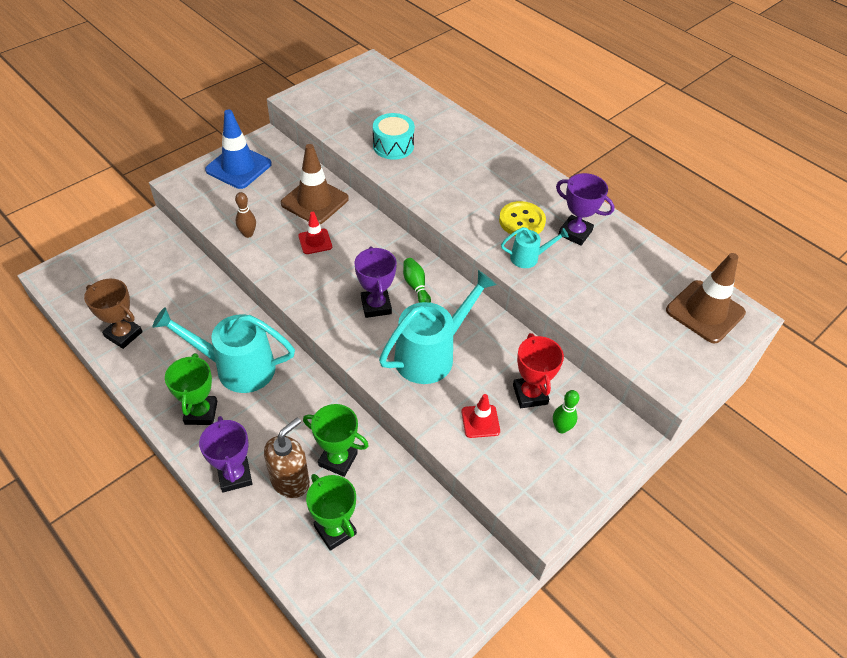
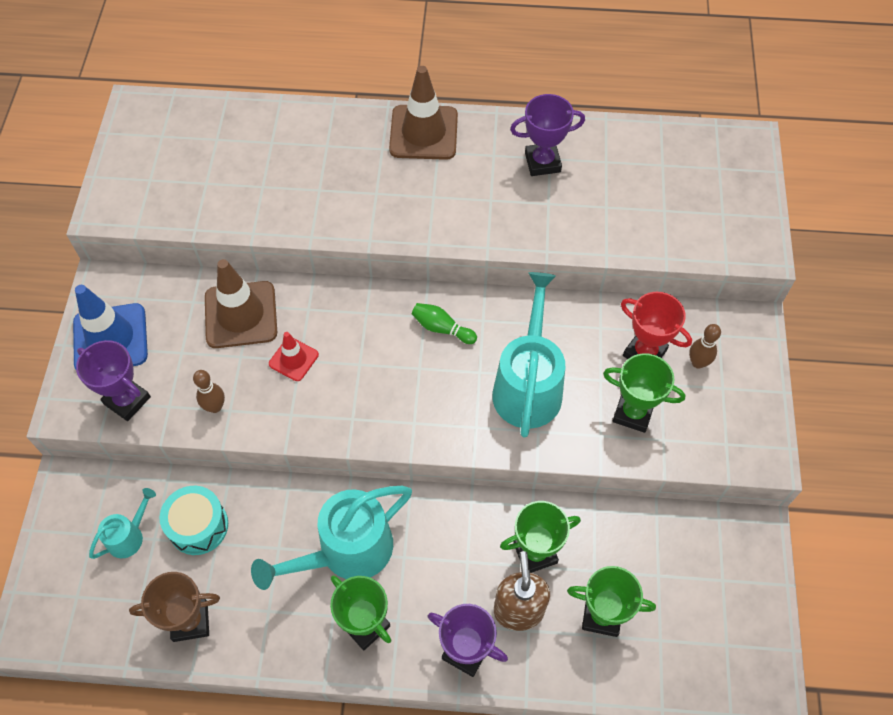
camera: 40 degrees left, 10 degrees up
(376, 306) = (428, 379): purple trophy -> purple trophy (127, 400)
(393, 146) = (274, 192): turquoise drum -> turquoise drum (198, 526)
(480, 421) = (633, 413): red traffic cone -> green trophy
(522, 221) = (485, 185): yellow button -> none
(529, 257) = (531, 220): turquoise watering can -> turquoise watering can (129, 536)
(561, 428) = (698, 363): green bowling pin -> brown bowling pin
(705, 312) = (717, 161): brown traffic cone -> brown traffic cone (423, 133)

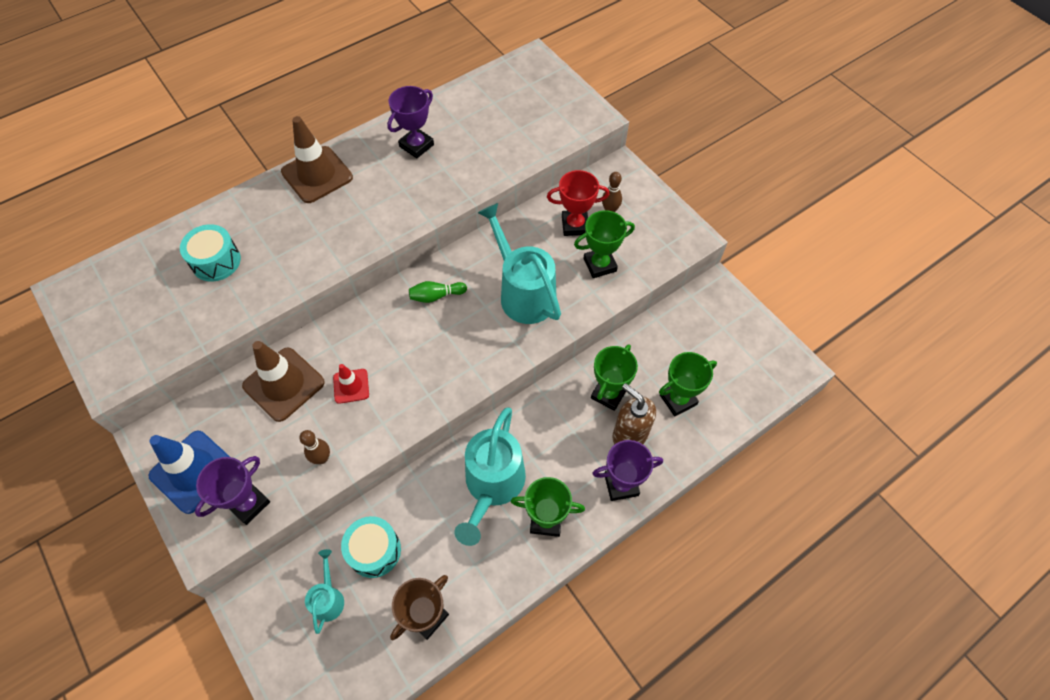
camera: 40 degrees left, 0 degrees up
(127, 400) = (248, 503): purple trophy -> purple trophy turned 45 degrees counterclockwise
(269, 160) = (216, 261): none -> turquoise drum

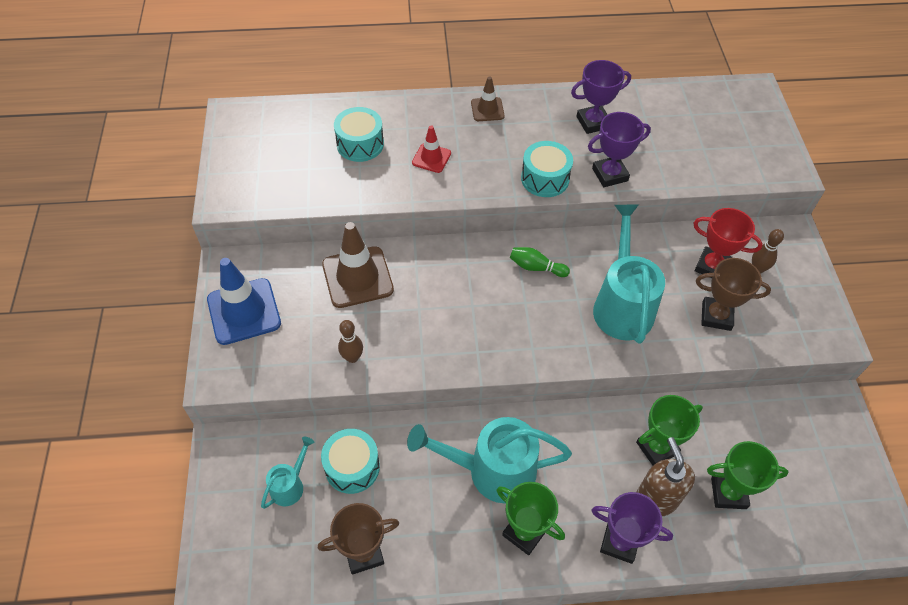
camera: 30 degrees right, 5 degrees down
(248, 503) = (271, 362): purple trophy -> purple trophy (609, 174)
(317, 175) = (487, 109): brown traffic cone -> brown traffic cone, size x0.54
(351, 386) = (413, 308): red traffic cone -> red traffic cone (431, 158)
(403, 215) = (545, 179): none -> turquoise drum
(492, 486) = (491, 471): turquoise watering can -> turquoise watering can turned 45 degrees clockwise
(600, 265) = (716, 316): green trophy -> brown trophy

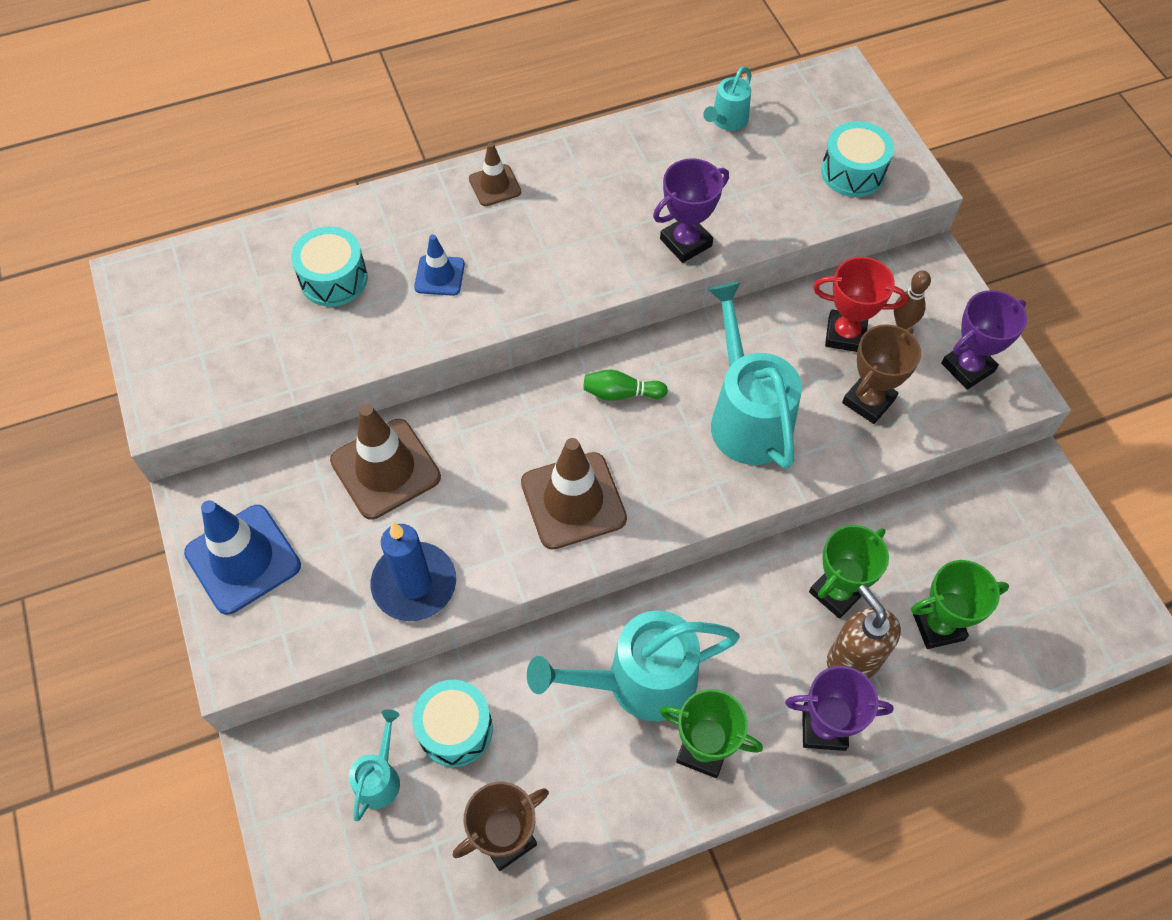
camera: 15 degrees left, 5 degrees up
(352, 357) = (414, 584): brown bowling pin -> blue candle
(431, 158) = (439, 276): red traffic cone -> blue traffic cone
(480, 330) = (573, 501): none -> brown traffic cone
(545, 179) = (602, 269): turquoise drum -> turquoise drum (852, 172)
(593, 122) = (643, 171): purple trophy -> purple trophy (967, 367)
(663, 102) = (727, 121): none -> turquoise watering can
(716, 316) = (868, 401): brown trophy -> brown trophy turned 45 degrees counterclockwise

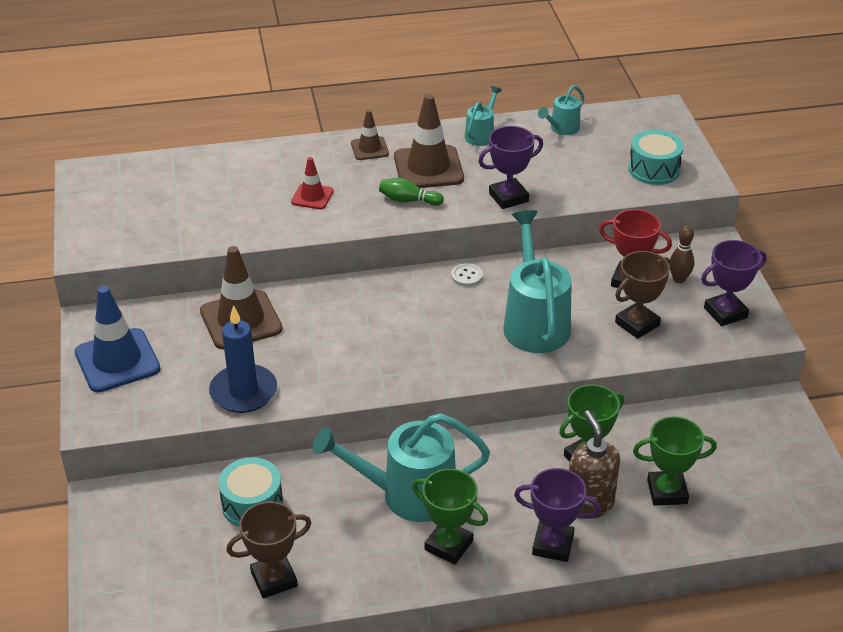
camera: 10 degrees right, 20 degrees down
(333, 279) = (232, 190): turquoise drum -> none
(380, 777) = (185, 526): turquoise watering can -> turquoise watering can (481, 134)
(439, 276) = (312, 197): blue traffic cone -> red traffic cone
(573, 501) = (381, 357): brown traffic cone -> brown traffic cone (428, 168)
(621, 393) = (438, 296): green bowling pin -> green bowling pin (408, 200)
(649, 356) = (467, 276): none -> white button

